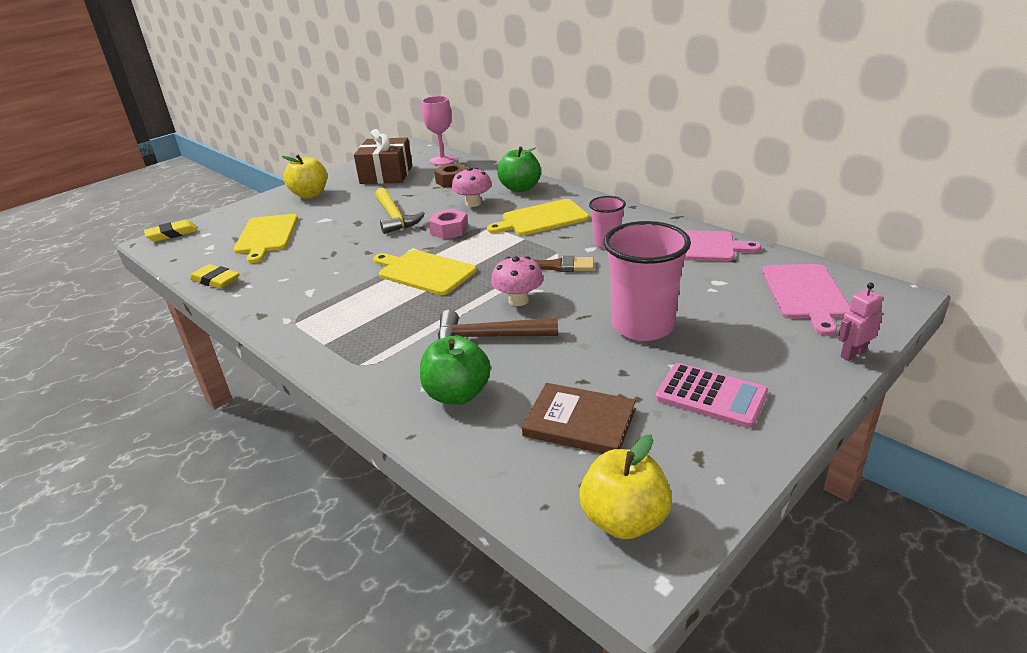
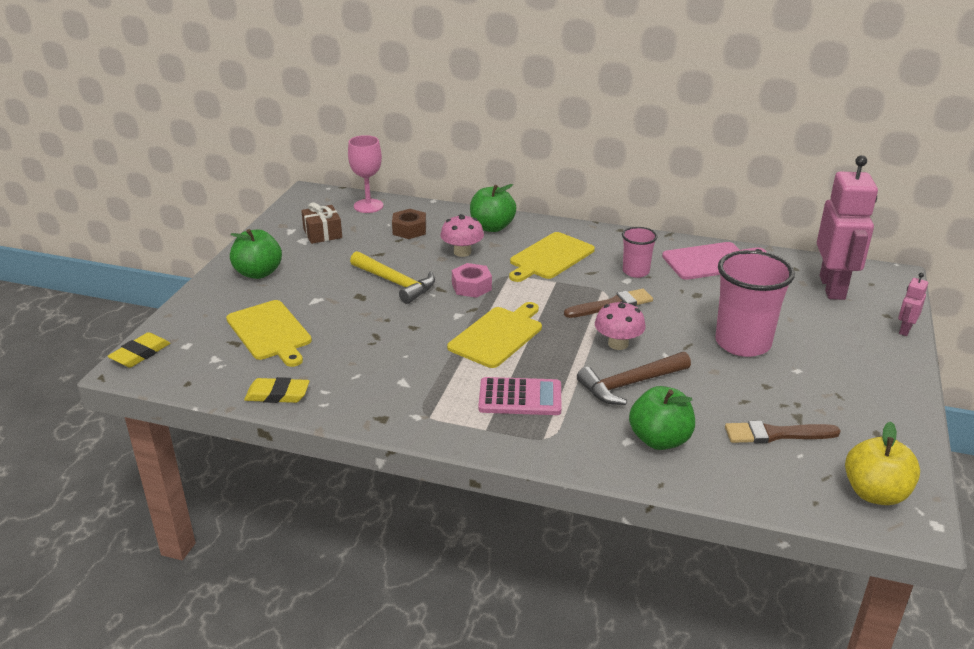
camera: 30 degrees left, 0 degrees up
(310, 194) = (258, 273): yellow apple -> green apple
(386, 174) = (322, 233): brown gift -> brown gift, size x0.62
(424, 272) = (498, 335): yellow cutting board -> yellow cutting board turned 120 degrees clockwise
(579, 422) = (776, 434): brown book -> brown brush
(711, 396) = (844, 387): pink calculator -> pink calculator (520, 397)
(805, 294) = (832, 288): pink cutting board -> pink robot

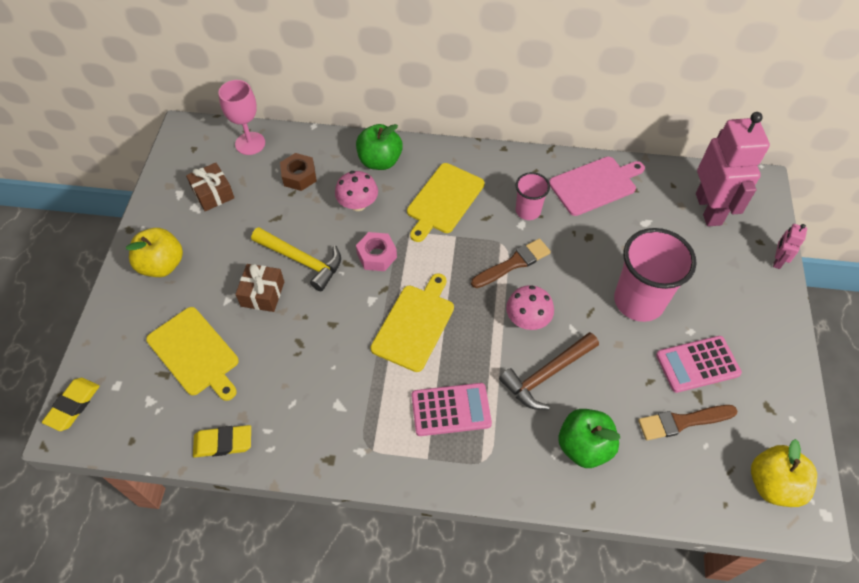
camera: 10 degrees left, 25 degrees up
(258, 273) = (162, 265): green apple -> yellow apple
(349, 300) = (262, 294): none -> brown gift
(800, 394) = (697, 364): none -> pink calculator

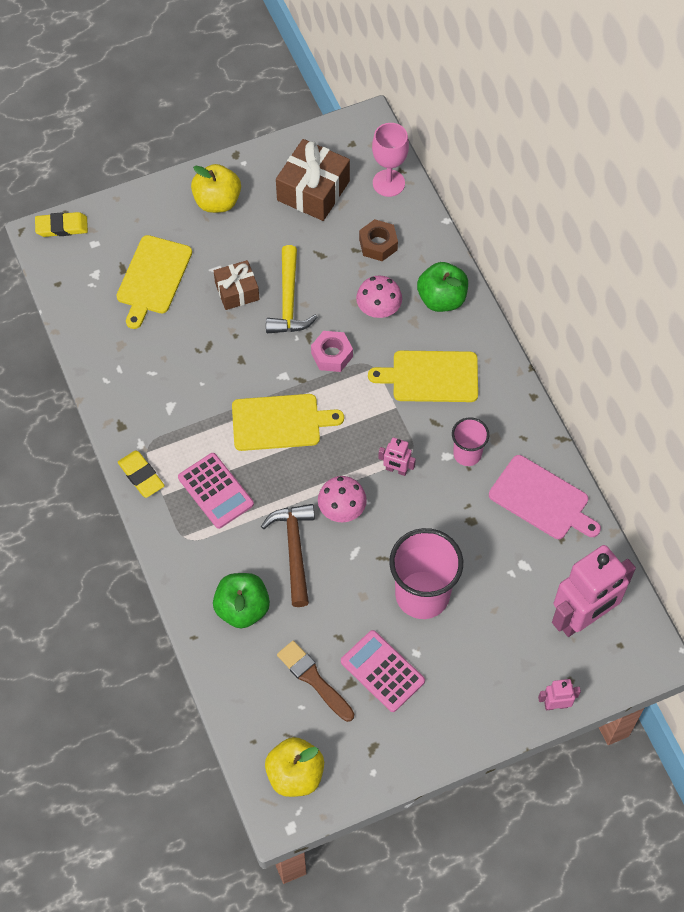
camera: 60 degrees right, 5 degrees up
(213, 194) = (313, 190): brown gift -> brown gift, size x1.60
(223, 443) = (91, 345): yellow eraser -> yellow eraser (141, 476)
(513, 263) = (396, 470): brown brush -> pink robot
(546, 375) = (294, 550): brown hammer -> brown hammer turned 60 degrees clockwise

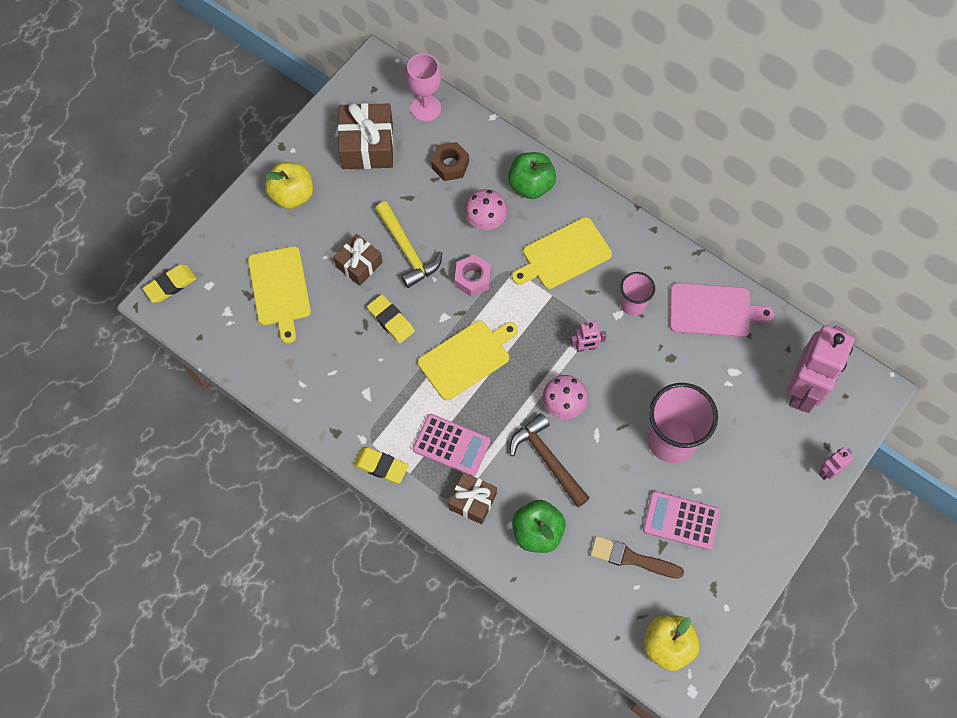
camera: 30 degrees left, 5 degrees up
(202, 550) = (472, 501): none -> brown gift
(233, 354) = (391, 320): none -> yellow eraser

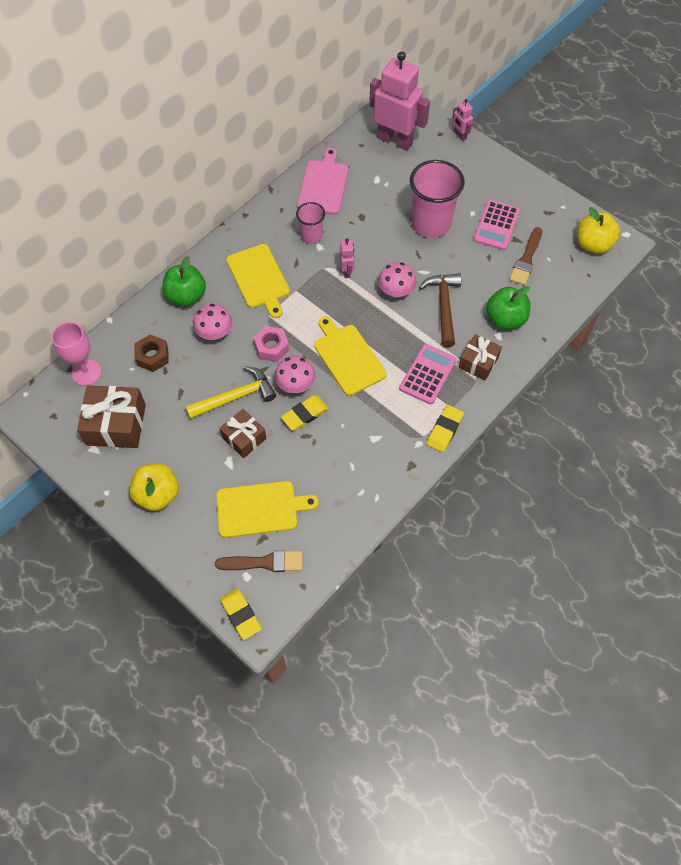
camera: 85 degrees left, 5 degrees down
(223, 299) = (264, 562): none -> brown brush
(427, 307) = (295, 384): none -> pink mushroom
(547, 459) = (443, 307): brown hammer -> brown hammer turned 120 degrees clockwise

